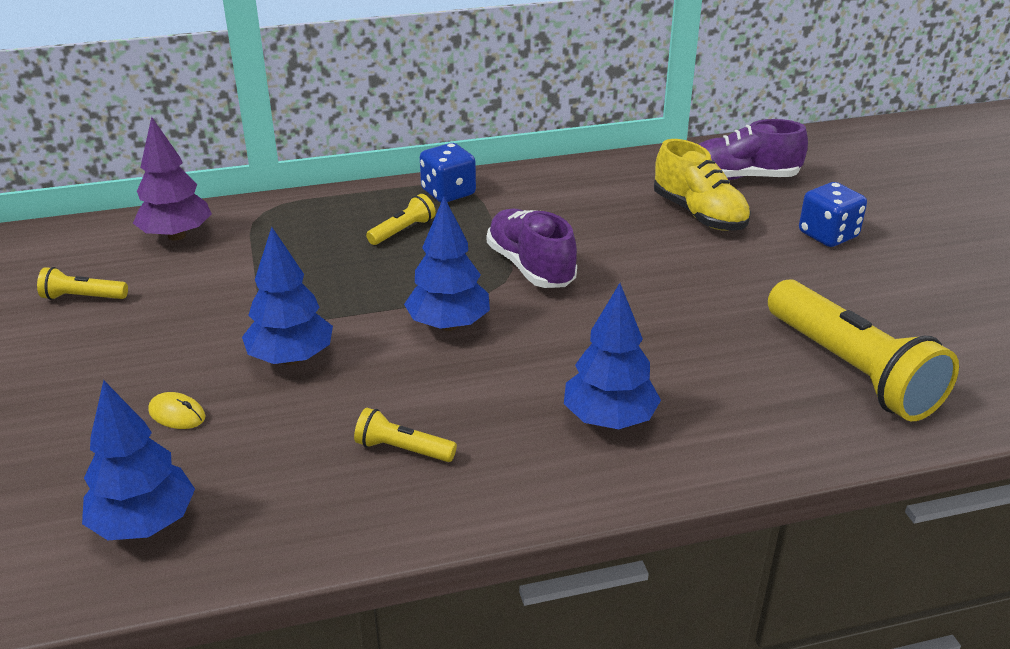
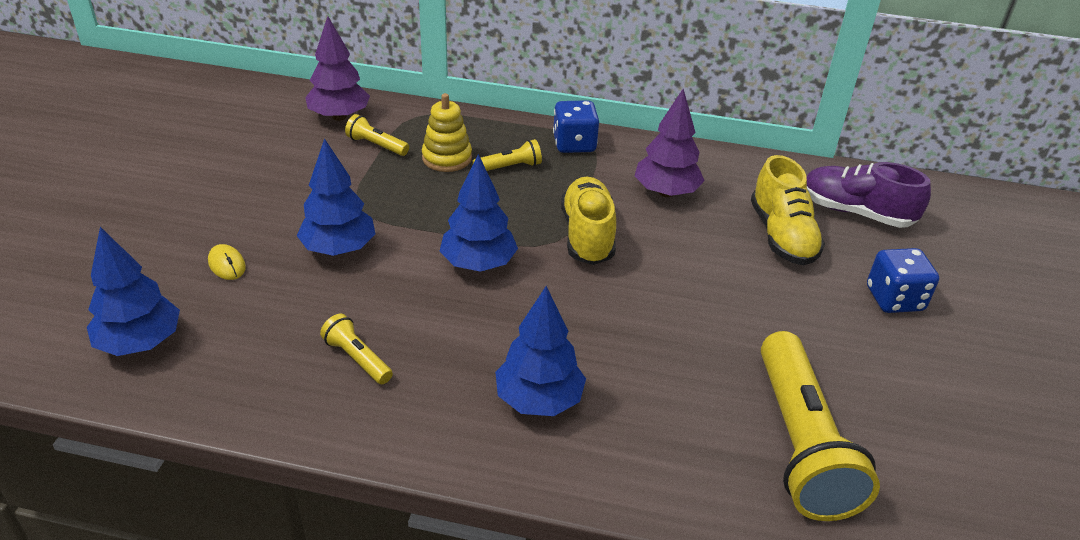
camera: 25 degrees right, 5 degrees up
(83, 297) = (238, 146): yellow flashlight -> yellow flashlight (376, 145)
(331, 241) = (447, 158): none -> yellow stacking toy
(530, 267) = (587, 235): purple shoe -> yellow shoe
(570, 209) = (666, 192): none -> purple tree

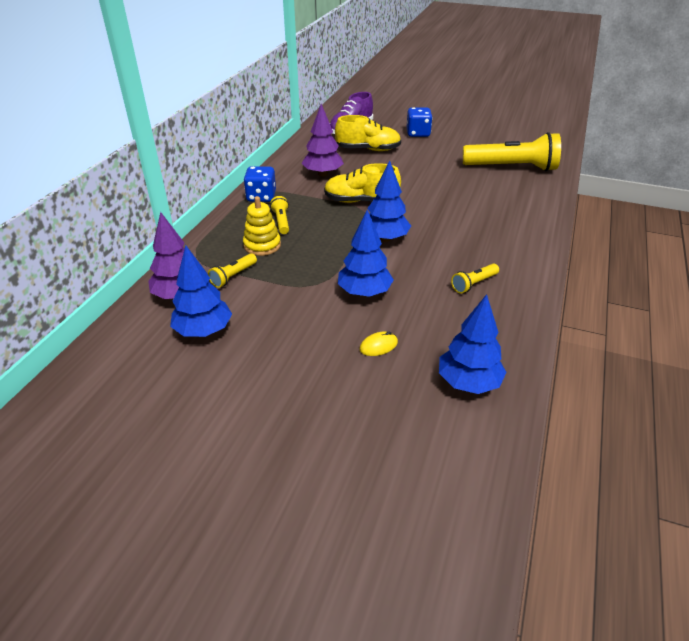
camera: 80 degrees left, 0 degrees up
(539, 400) = (497, 226): blue tree -> blue tree (203, 331)

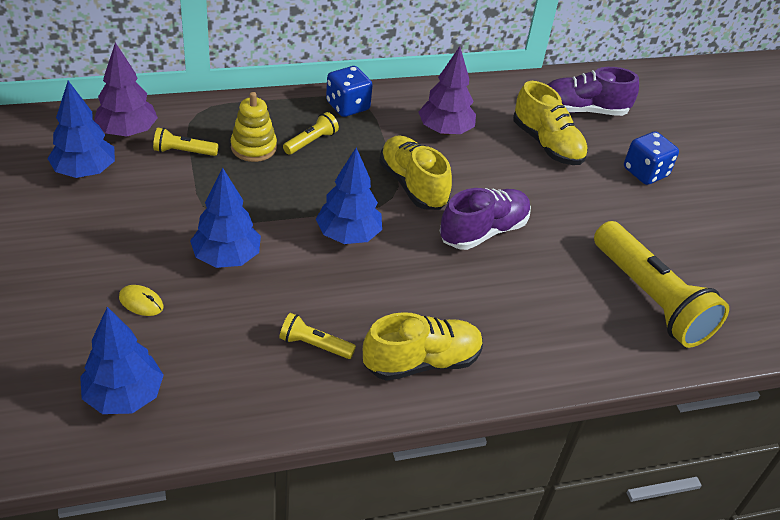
camera: 50 degrees right, 5 degrees up
(422, 193) = (483, 231): none -> purple shoe
(513, 250) = (421, 362): none -> yellow shoe

